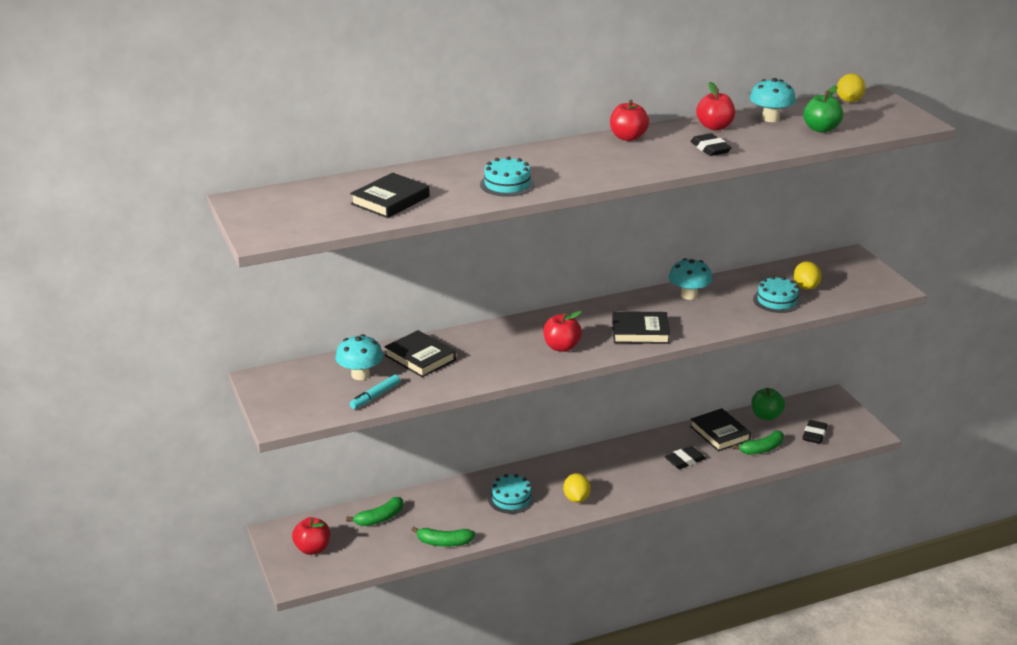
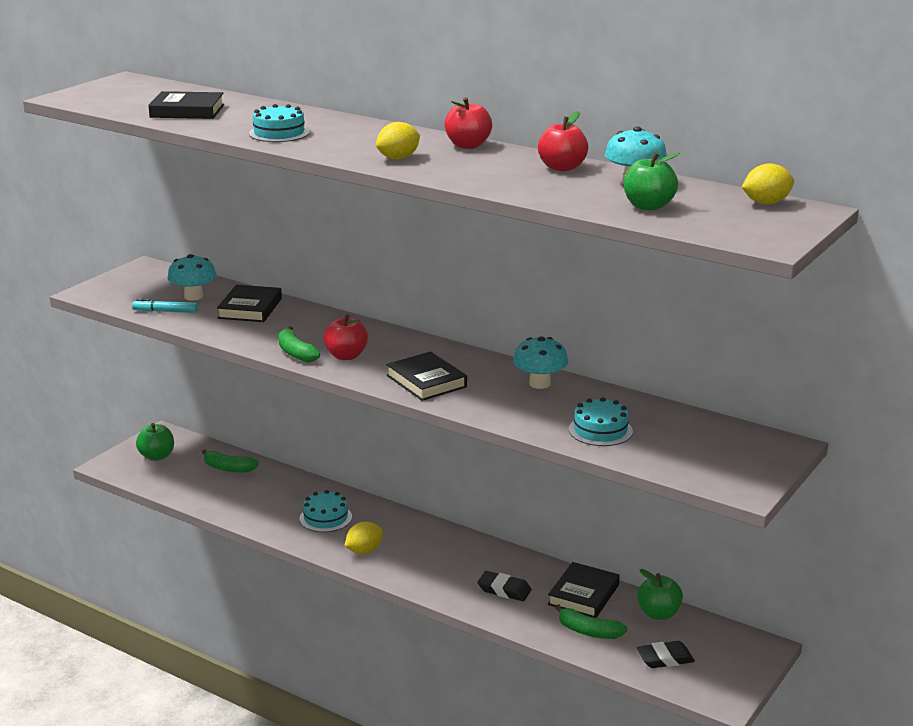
camera: 55 degrees right, 5 degrees down
(312, 549) = (157, 456): red apple -> green apple
(444, 542) = (224, 509): green banana -> green banana (295, 353)
(710, 148) = (497, 176): black eraser -> none
(806, 287) = (659, 438): yellow lemon -> yellow lemon (398, 158)

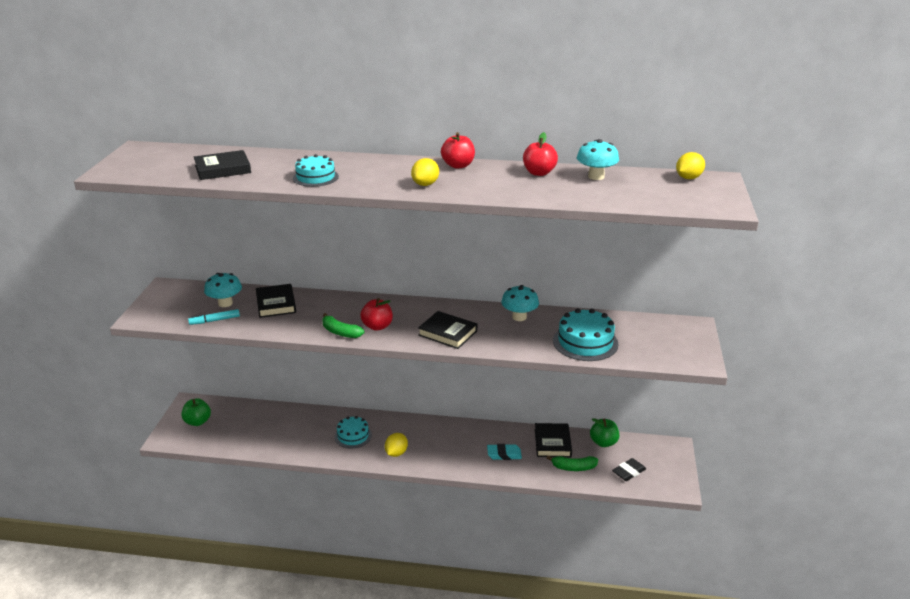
camera: 25 degrees left, 5 degrees up
(228, 468) = (257, 417): green banana -> none
(504, 590) = (504, 454): black eraser -> turquoise eraser
(600, 430) = (585, 342): turquoise cake -> turquoise cake, size x1.52
(648, 206) = (627, 194): green apple -> none

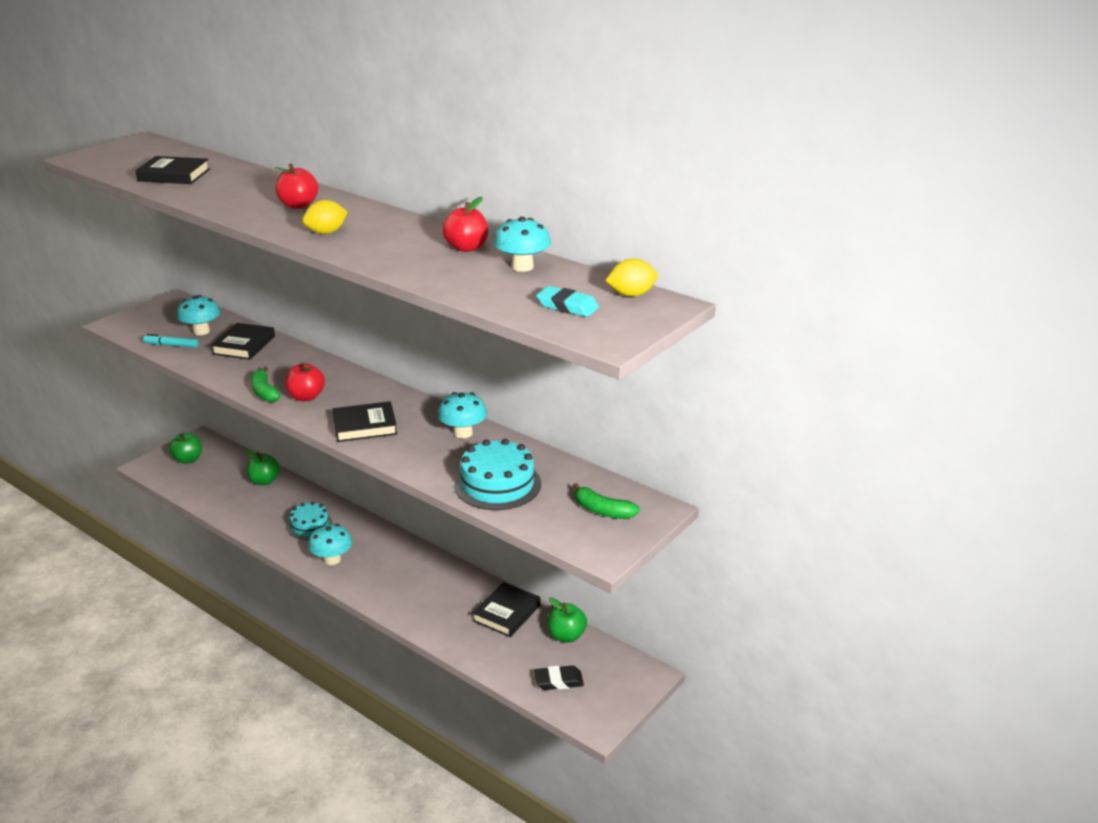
camera: 30 degrees right, 0 degrees up
(281, 416) = (264, 481): none -> green apple
(315, 177) = (238, 201): turquoise cake -> none
(396, 453) = (332, 559): yellow lemon -> turquoise mushroom
(447, 333) = (365, 426): black book -> black book turned 75 degrees counterclockwise
(458, 165) = (396, 220): red apple -> red apple (298, 205)
(504, 454) = (440, 604): turquoise eraser -> turquoise eraser (567, 306)
(573, 467) = (500, 650): green banana -> green banana (602, 511)

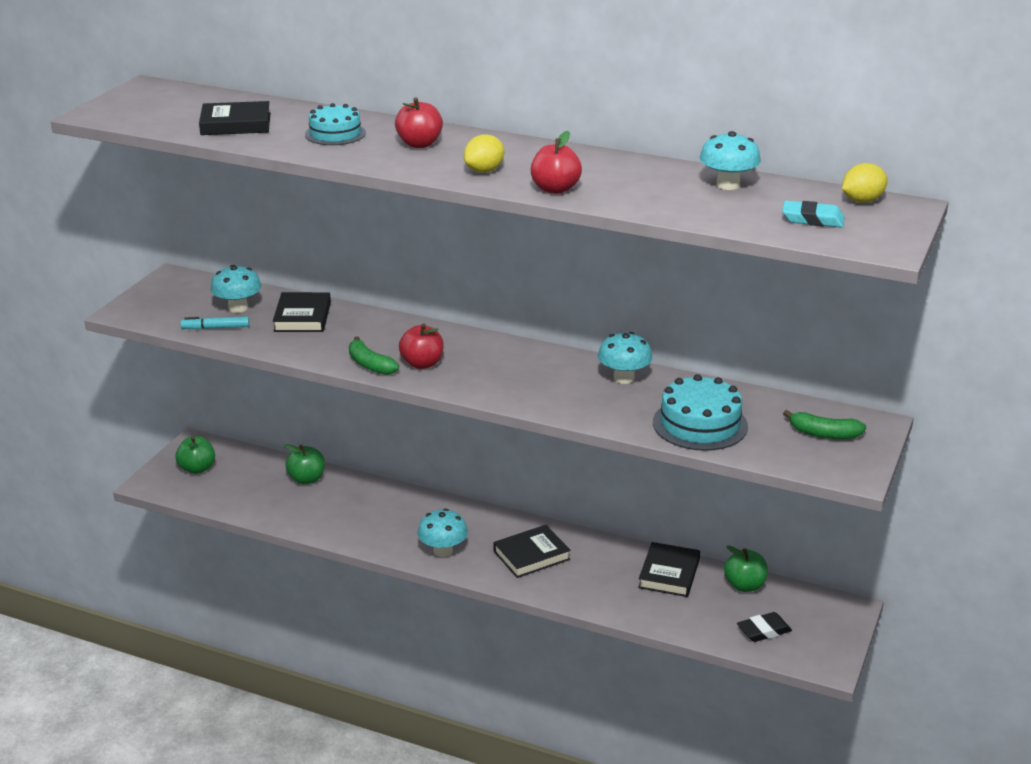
camera: 15 degrees left, 0 degrees up
(310, 526) = (393, 519): turquoise cake -> turquoise cake (335, 134)
(365, 426) = (512, 385): black book -> black book (531, 555)
(466, 248) = (650, 171): red apple -> red apple (555, 189)

